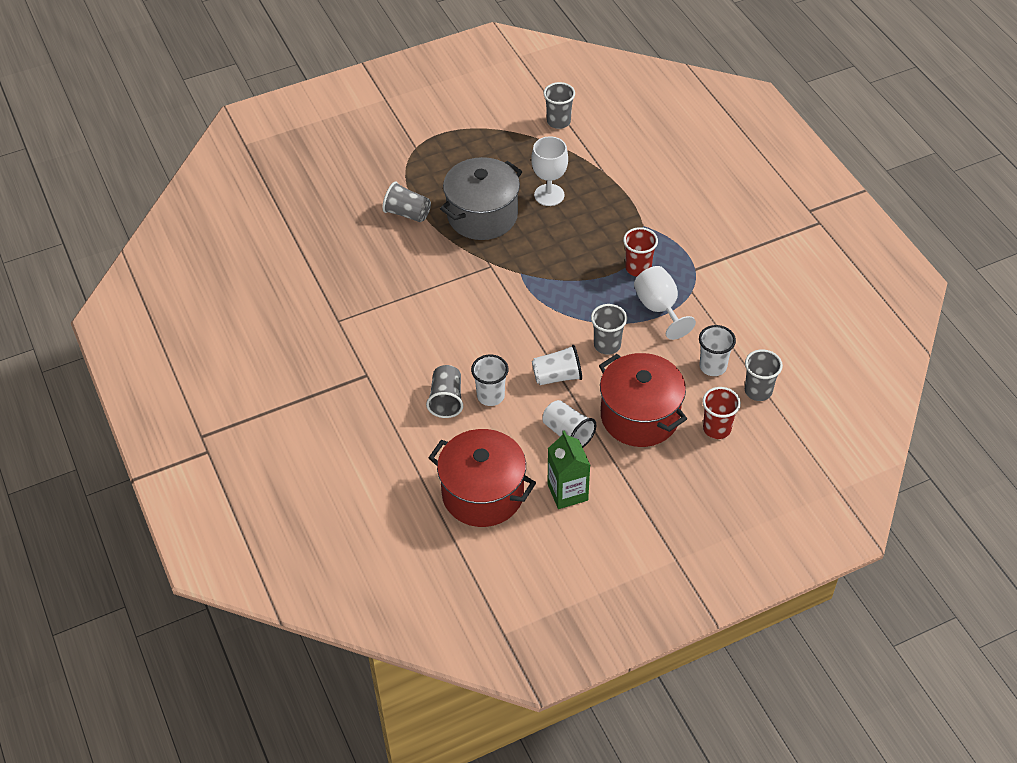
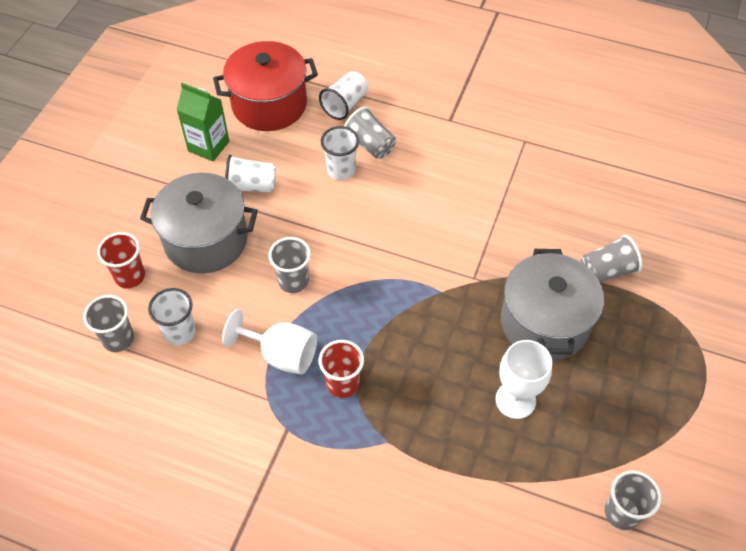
camera: 135 degrees right, 5 degrees up
(557, 376) = (306, 223): white cup -> white cup (345, 105)
(639, 416) = (206, 240): red pot -> grey pot

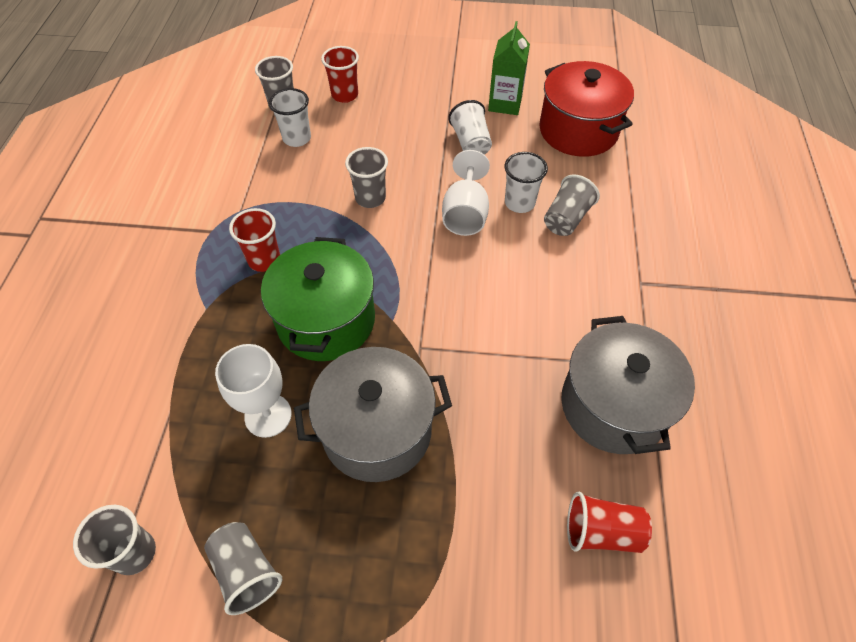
camera: 75 degrees right, 0 degrees up
(206, 240) = (397, 129): grey pot -> grey pot (614, 405)
(281, 354) = (287, 208): white goblet -> white goblet (465, 214)
(345, 105) = (610, 187): white cup -> none
(429, 341) = (326, 320): none -> green pot
(606, 271) = (476, 494): grey cup -> grey cup (246, 571)
(643, 207) = (601, 532): none -> red cup

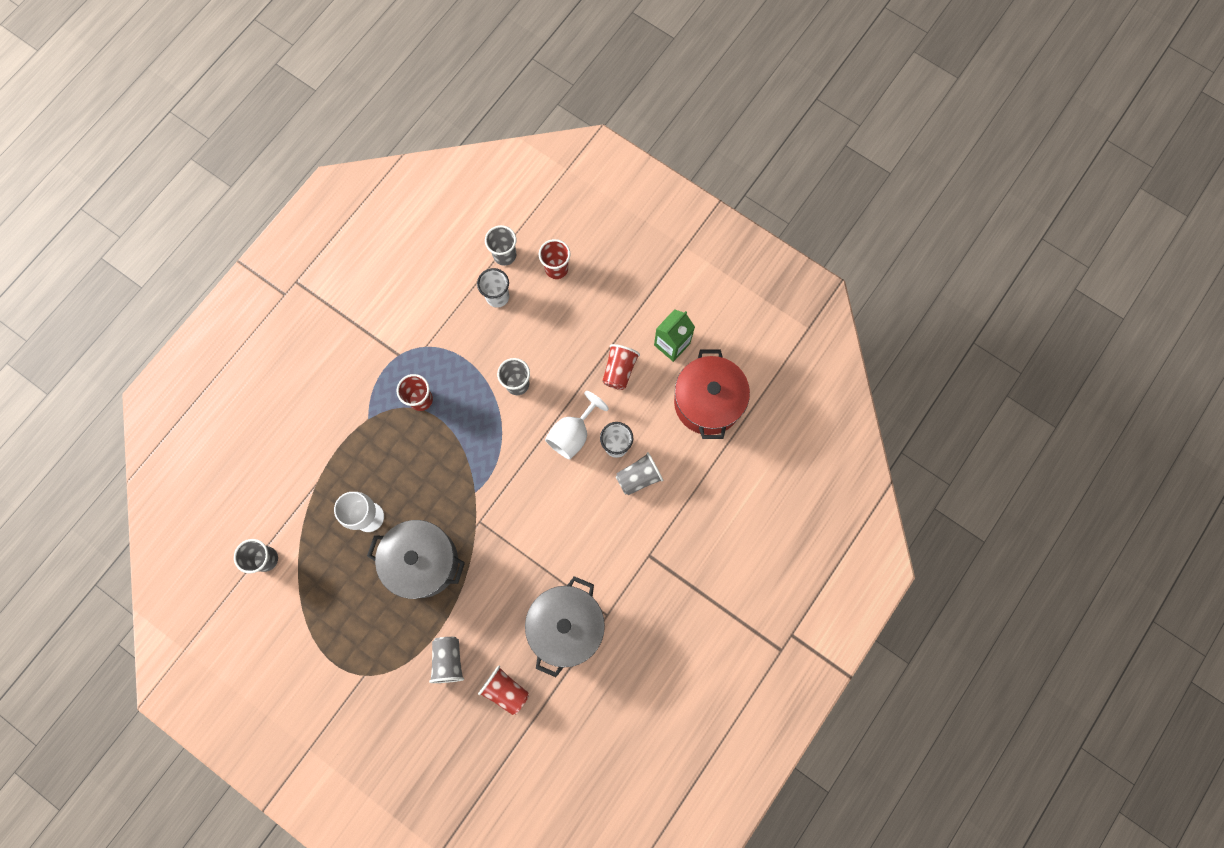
camera: 30 degrees right, 20 degrees up
(246, 571) = (315, 602): grey cup -> grey cup (448, 660)
(326, 320) = (435, 469): green pot -> none
(470, 143) = (619, 370): white cup -> red cup

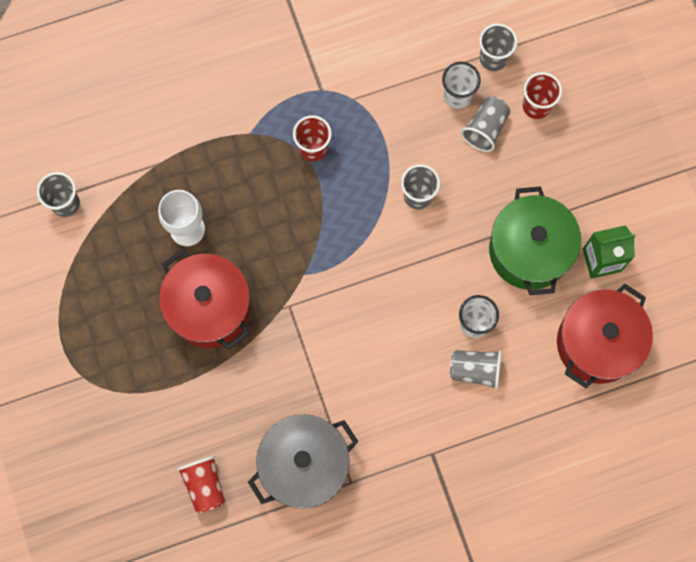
camera: 35 degrees right, 0 degrees up
(423, 562) = (209, 308): grey pot -> red pot
(448, 660) = (170, 418): grey cup -> grey cup (485, 129)
(573, 434) = (439, 283): white goblet -> none
(619, 370) = (529, 250): red cup -> green pot

